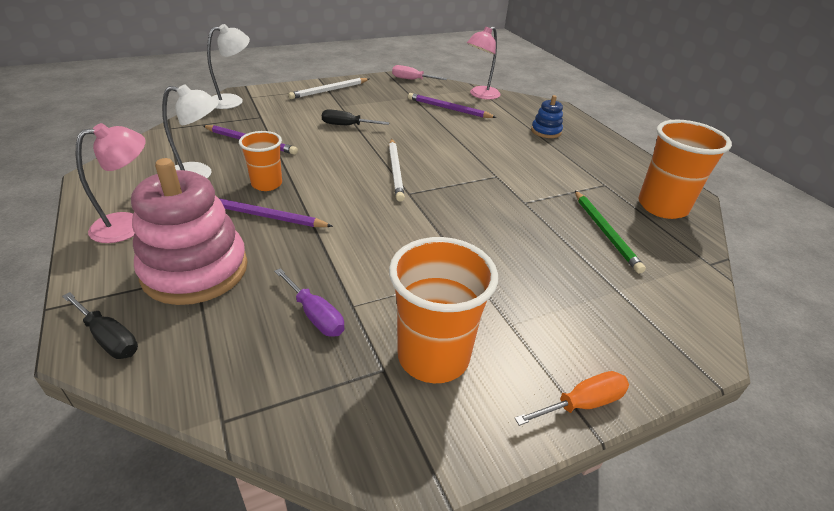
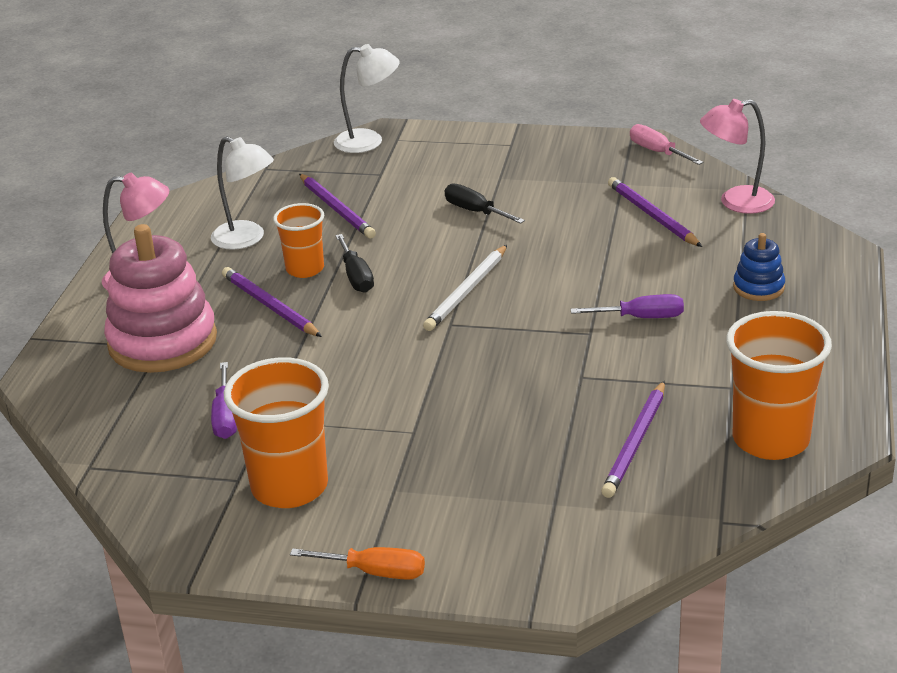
camera: 40 degrees right, 5 degrees down
(109, 338) = (57, 377): black screwdriver -> black screwdriver (356, 277)
(329, 90) = (510, 149): white pencil -> none
(512, 160) = (641, 318): none -> purple screwdriver
(605, 232) = (636, 442): green pencil -> purple pencil

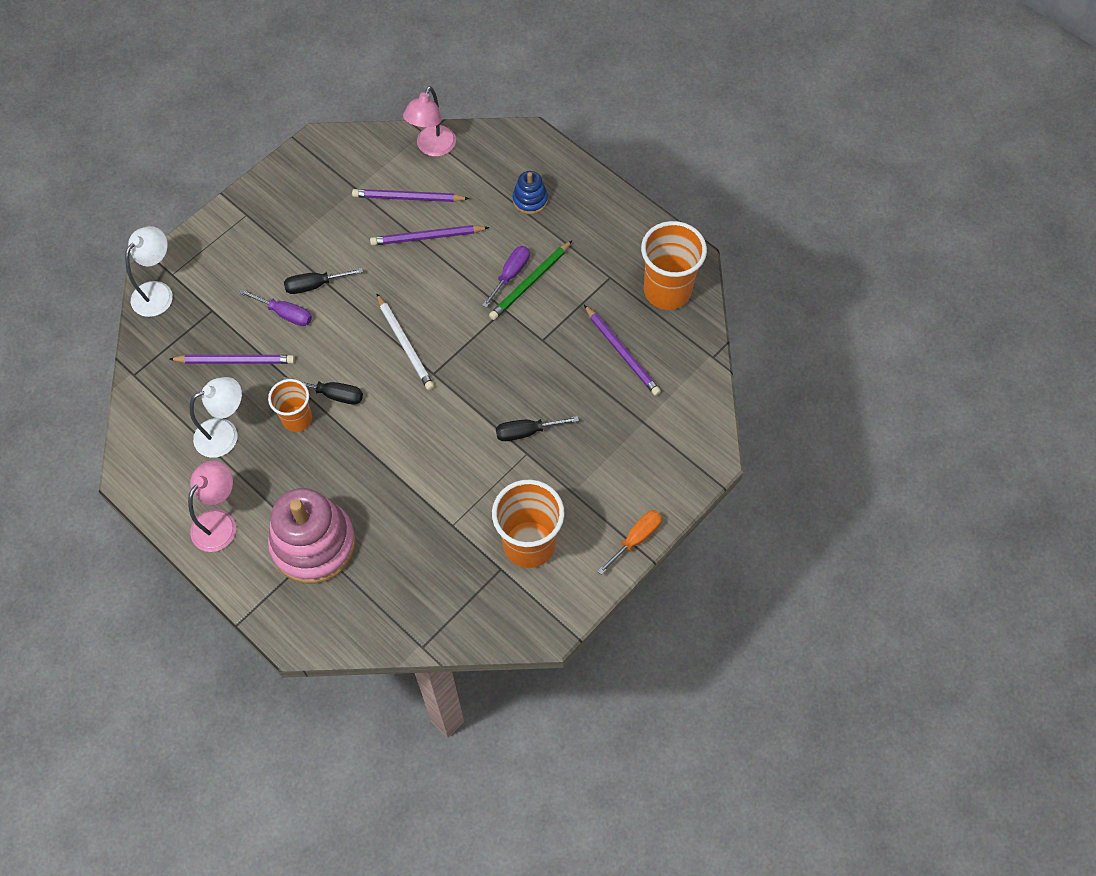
camera: 60 degrees left, 30 degrees up
(225, 417) = (431, 546): purple screwdriver -> purple screwdriver (285, 314)
(269, 306) = (325, 462): purple pencil -> purple pencil (427, 237)
(442, 419) = (526, 432): none -> black screwdriver
(648, 335) = (530, 282): none -> green pencil
(657, 152) = (335, 145): pink screwdriver -> none

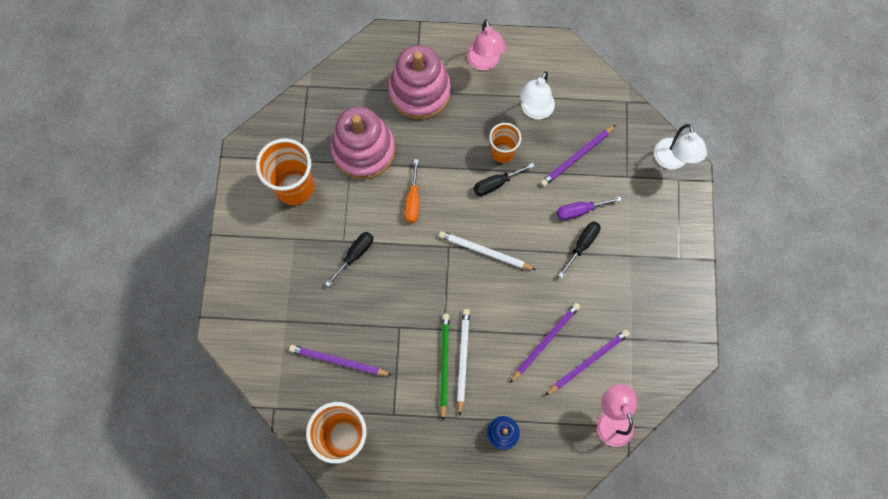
camera: 140 degrees right, 10 degrees up
(427, 527) = (363, 150): none -> pink stacking toy
(511, 274) = (462, 359): purple screwdriver -> white pencil
(636, 539) = (232, 240): orange screwdriver -> orange screwdriver (413, 200)

